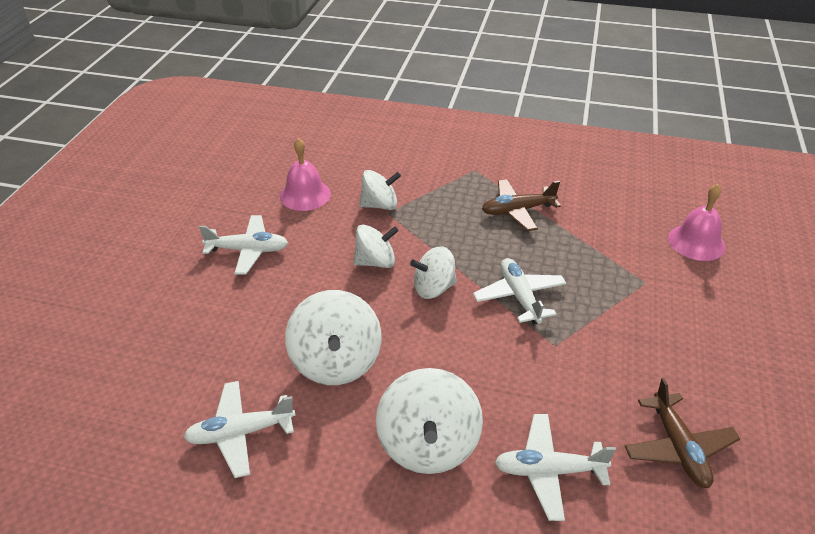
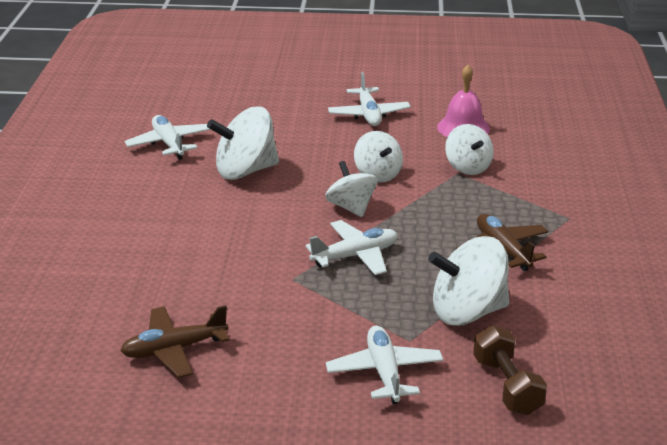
camera: 80 degrees right, 10 degrees down
(428, 444) = (165, 219): white spinning top -> white spinning top (467, 312)
(548, 471) = (143, 277): white plane -> white plane (384, 372)
(696, 242) = (507, 386): pink bell -> brown dumbbell

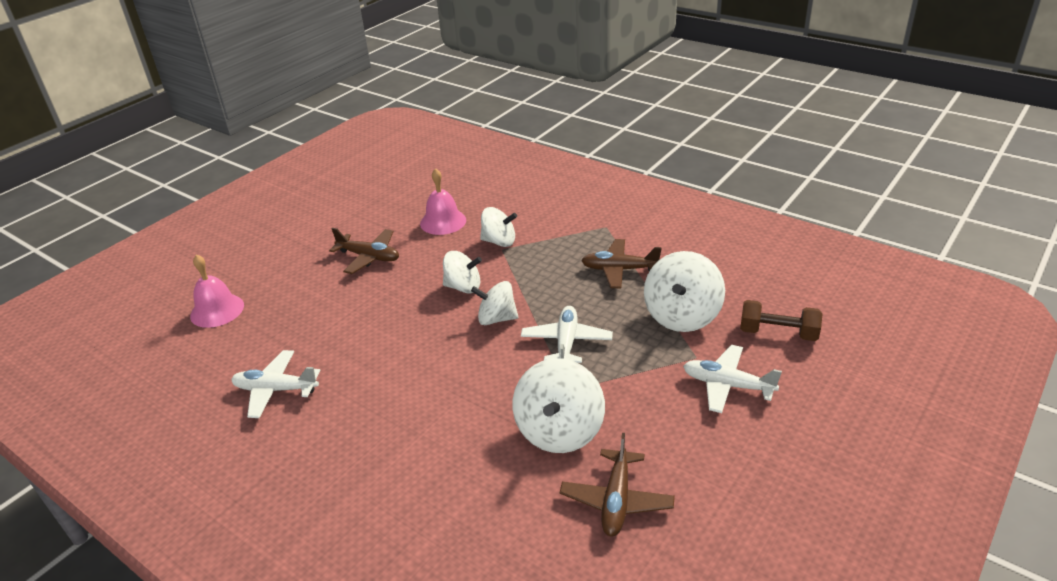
camera: 55 degrees left, 5 degrees up
(233, 82) = (217, 310): none -> pink bell
(245, 171) = (378, 357): white spinning top -> white spinning top (559, 431)
(368, 114) = (369, 257): white plane -> brown plane

